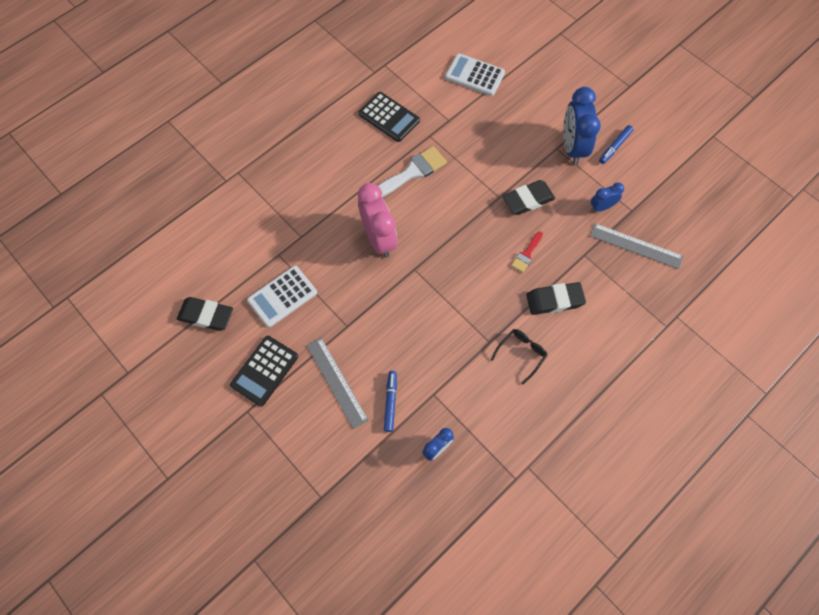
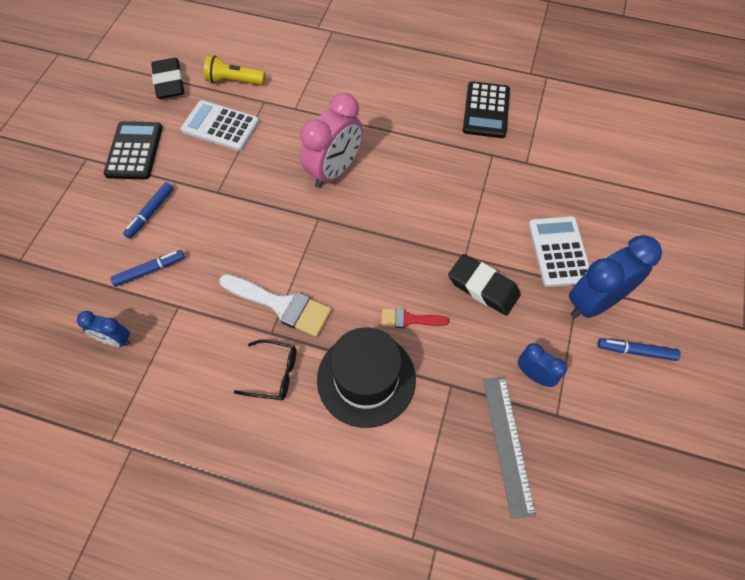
camera: 60 degrees right, 5 degrees down
(240, 266) = (234, 81): none -> yellow flashlight
(264, 371) = (134, 151): black calculator -> black calculator turned 90 degrees clockwise
(336, 382) = (150, 213): grey ruler -> blue marker
(412, 172) = (435, 161): white brush -> white brush (281, 305)
(474, 75) = (606, 158): white calculator -> white calculator (559, 251)
(554, 300) = (366, 379): black eraser -> black hat

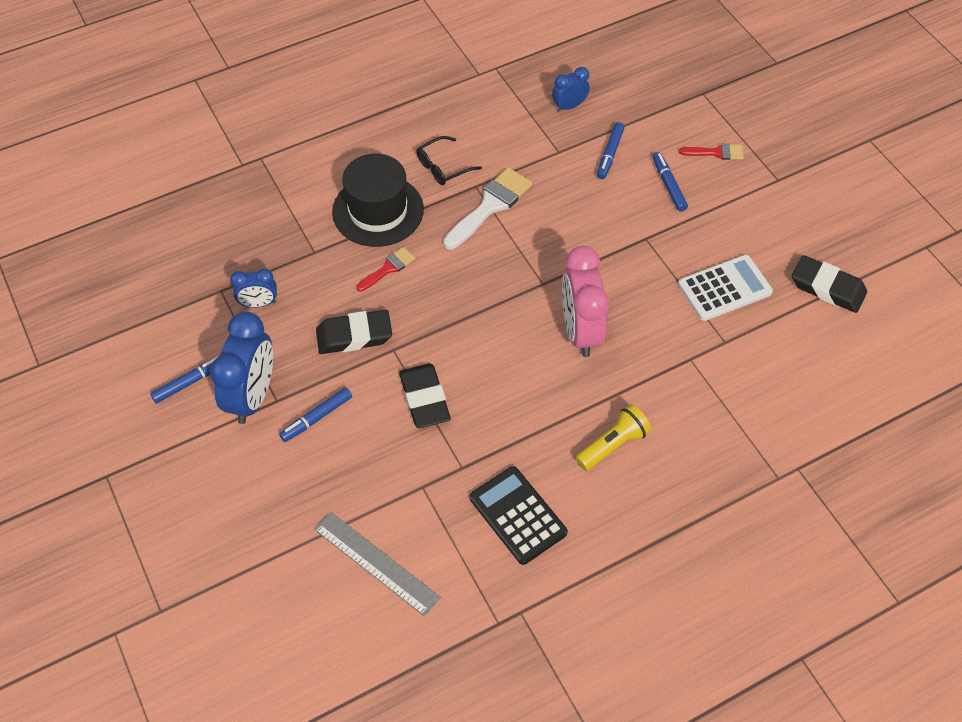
camera: 135 degrees right, 5 degrees down
(87, 208) = (716, 152): none -> red brush
(134, 151) = (754, 213): black calculator -> none
(234, 81) = (779, 338): yellow flashlight -> yellow flashlight (613, 445)
(281, 305) = (490, 206): white brush -> white brush turned 150 degrees clockwise
(476, 208) = (424, 399): none -> black eraser
(507, 444) = (242, 247): grey ruler -> grey ruler (376, 562)
(559, 251) = (316, 418): white calculator -> blue marker

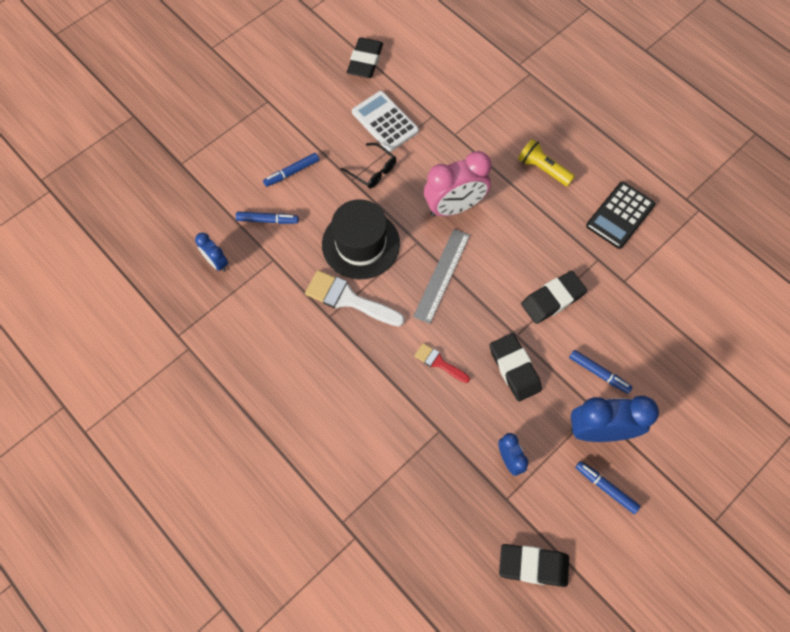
camera: 105 degrees left, 10 degrees up
(148, 295) = (533, 565): none -> black eraser
(376, 562) = (693, 295): grey ruler -> grey ruler (442, 275)
(378, 210) = (378, 390): black hat -> black hat (360, 244)
(443, 167) = (313, 349): black glasses -> black glasses (373, 170)
(716, 152) = (248, 145): red brush -> none

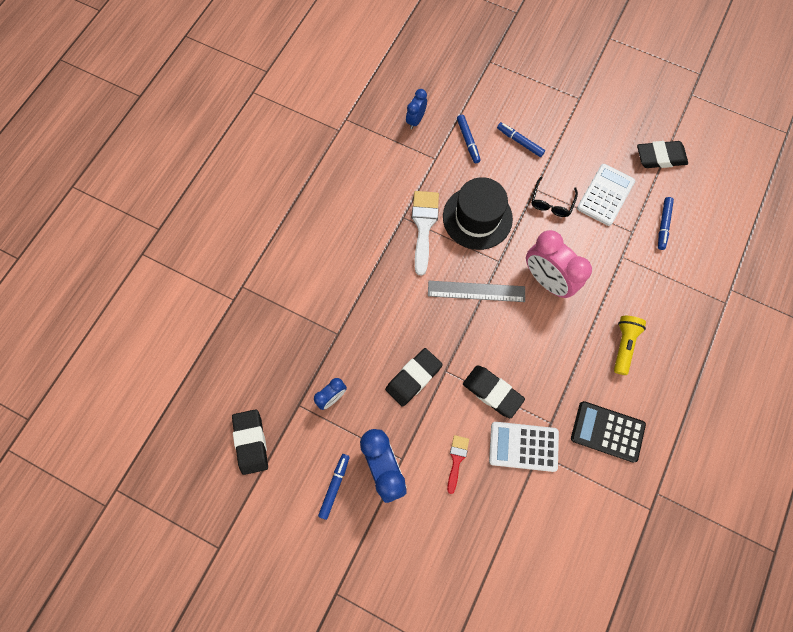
camera: 70 degrees right, 5 degrees up
(439, 362) = (396, 314): red brush -> red brush (456, 459)
(598, 373) = (437, 453): blue marker -> blue marker (663, 225)
(614, 292) = (523, 446): none -> white calculator

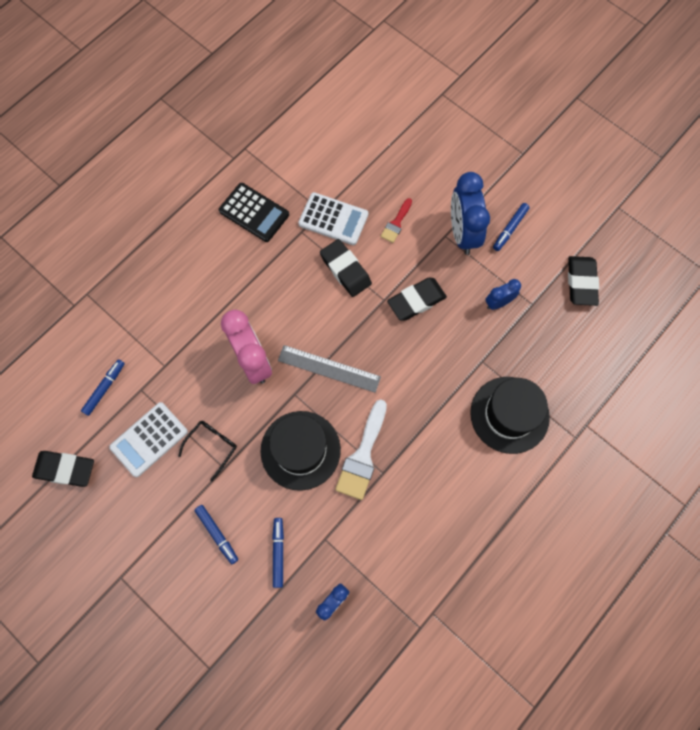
camera: 165 degrees left, 0 degrees up
(304, 291) = (509, 414): none -> black hat
(623, 345) = (205, 280): yellow flashlight -> none

